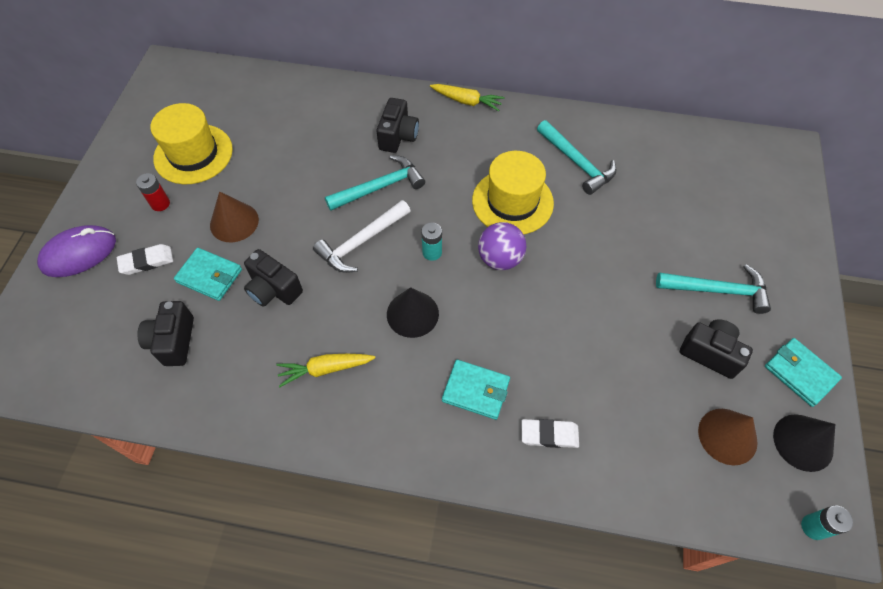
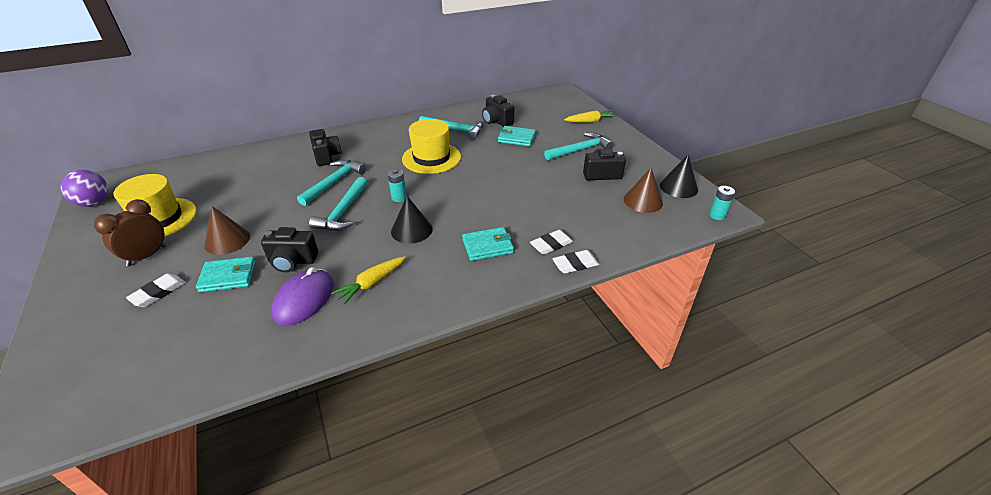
camera: 35 degrees left, 20 degrees down
(79, 253) = (78, 316): purple mouse -> purple mouse (304, 299)
(160, 204) = (147, 256): red battery -> brown clock
(173, 341) = (223, 327): black camera -> black camera (497, 121)
(361, 242) = (343, 212): white hammer -> turquoise hammer
(466, 101) = (361, 128): yellow carrot -> yellow carrot (590, 121)
(500, 259) = (447, 184): purple ball -> purple ball (94, 203)
(553, 483) = (575, 264): none -> white eraser
(800, 373) = (650, 163): turquoise wallet -> turquoise wallet (516, 138)

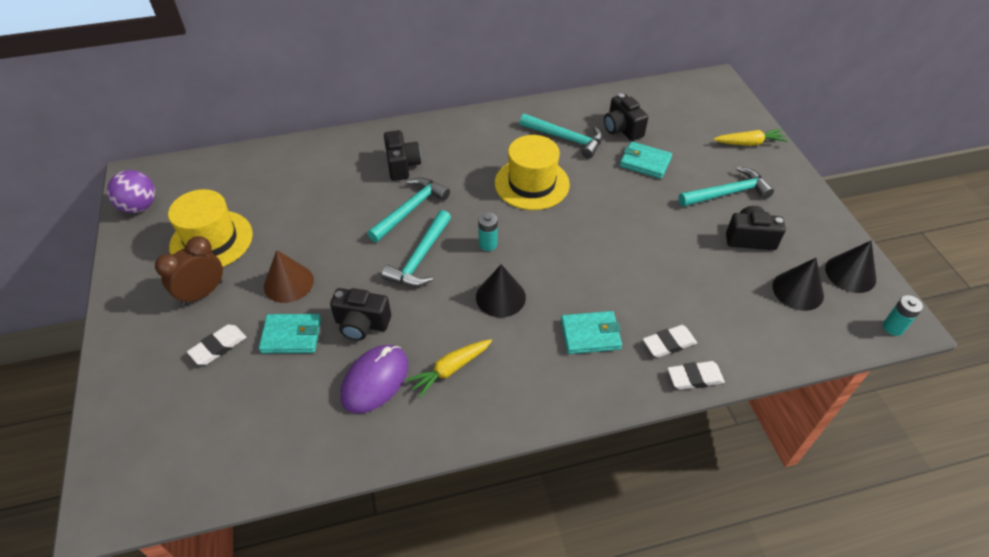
camera: 10 degrees right, 10 degrees up
(643, 201) = (798, 290): brown cone -> black cone

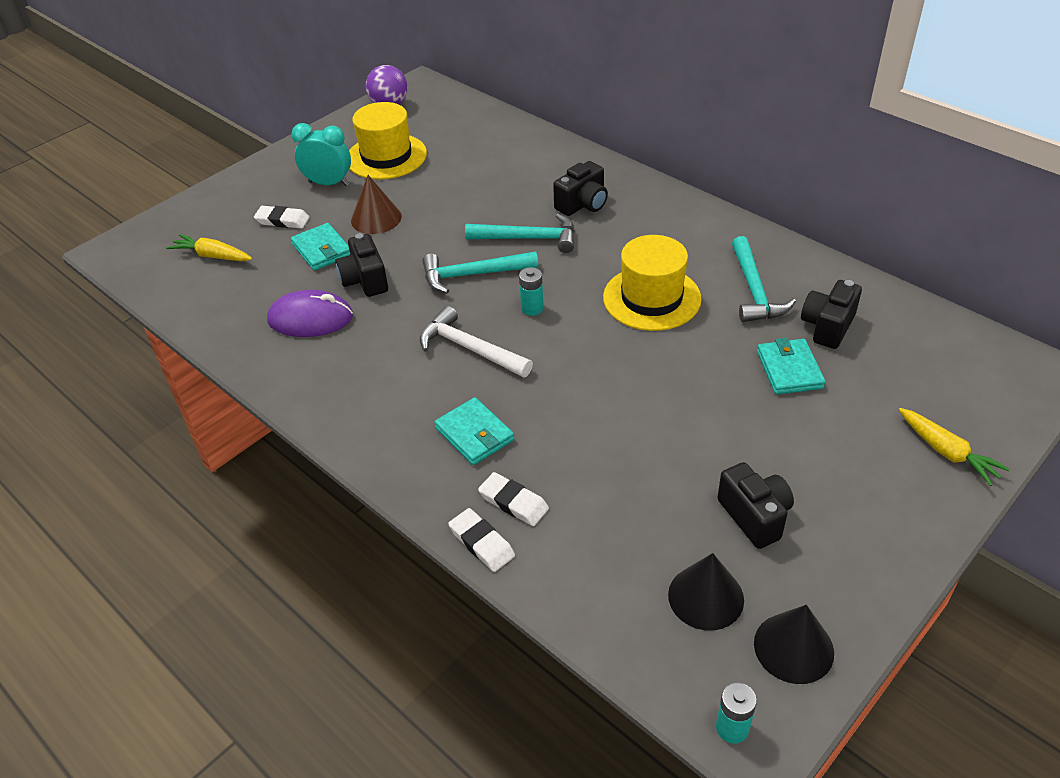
camera: 60 degrees right, 5 degrees down
(202, 293) = (328, 183): brown clock -> turquoise clock
(450, 369) = (356, 357): yellow carrot -> yellow carrot (213, 256)
(500, 297) = (470, 349): black cone -> white hammer
(727, 193) = (818, 465): turquoise hammer -> none

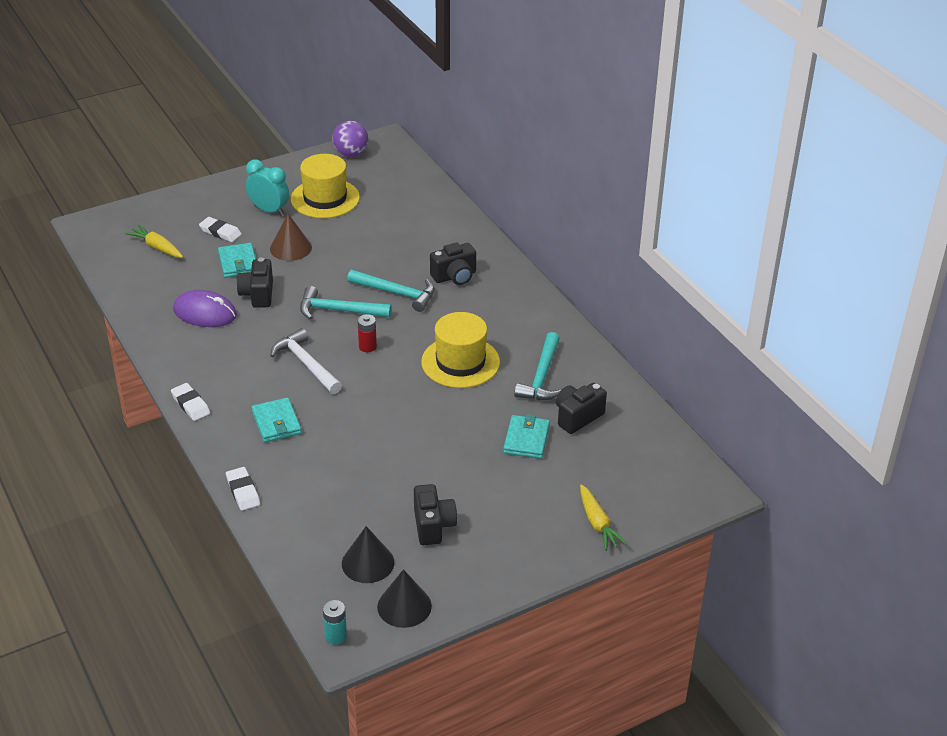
camera: 15 degrees right, 5 degrees down
(513, 502) = (278, 473): white eraser -> white eraser (190, 404)
(532, 308) = (367, 347): turquoise battery -> red battery

